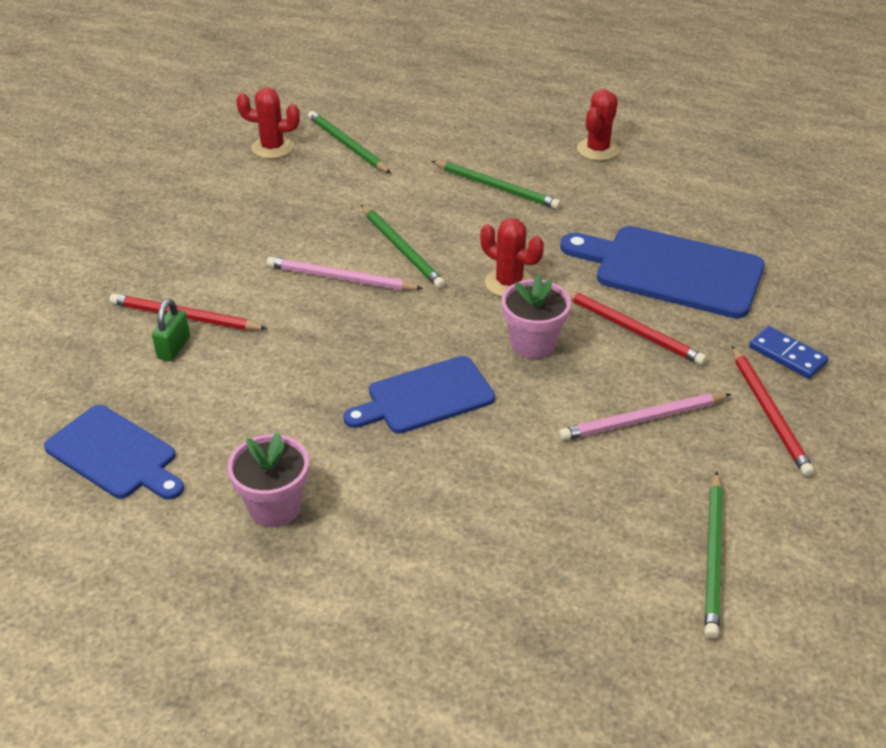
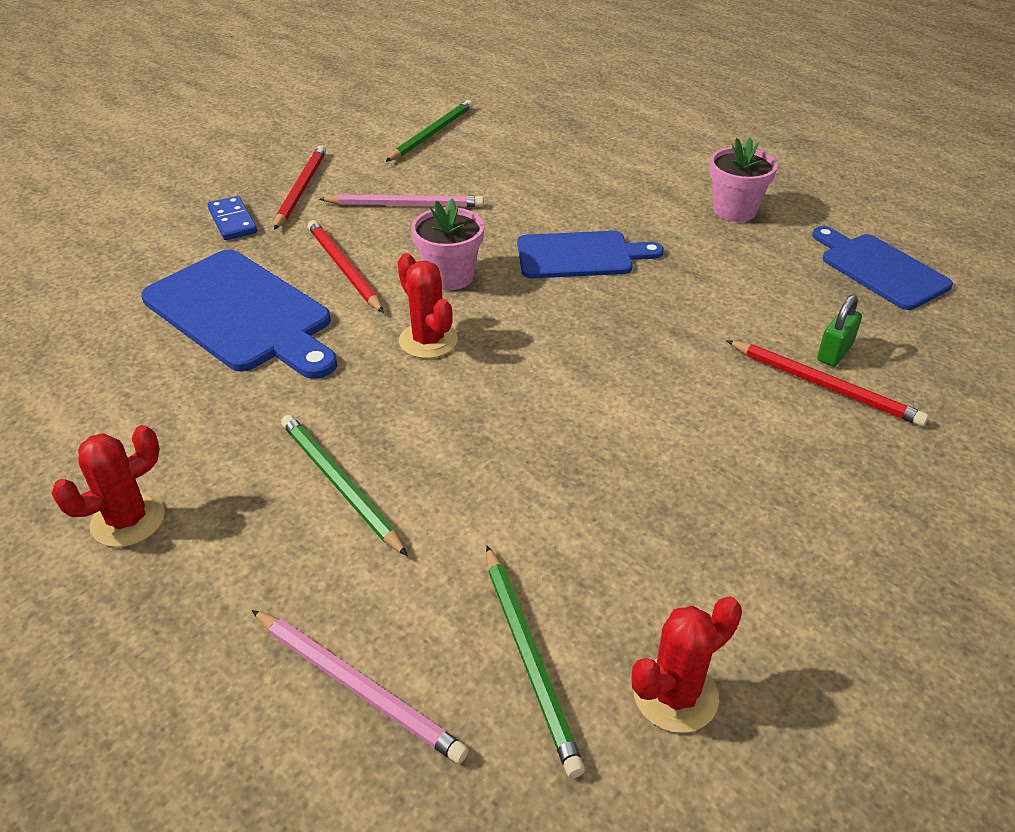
camera: 160 degrees left, 0 degrees up
(272, 148) = (675, 695): red cactus -> red cactus turned 60 degrees counterclockwise
(340, 278) = (624, 392): pink pencil -> pink pencil (358, 687)
(402, 249) = (530, 414): green pencil -> none

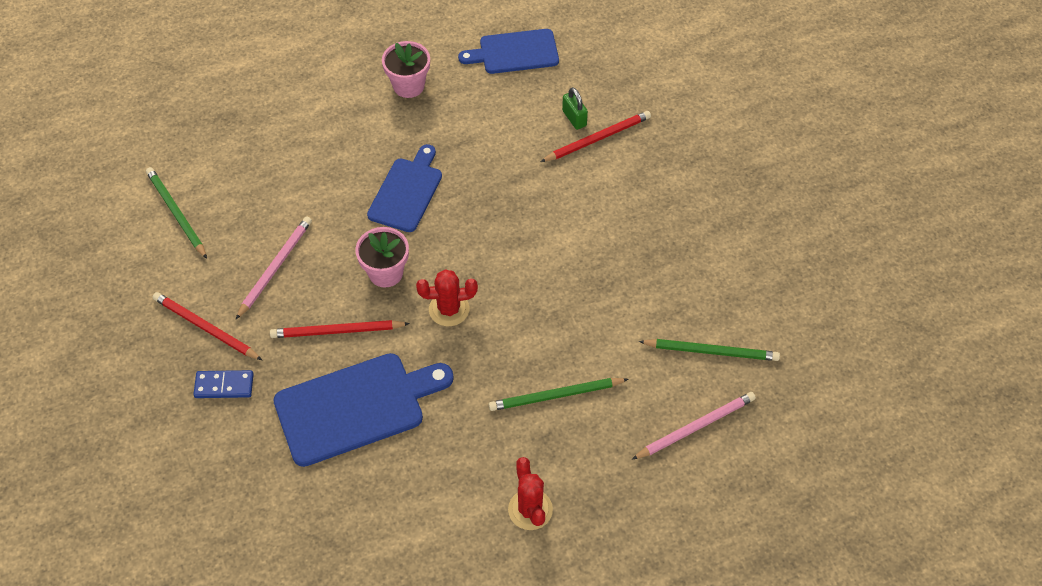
camera: 65 degrees left, 15 degrees up
(675, 695) = (755, 304): red cactus -> none

